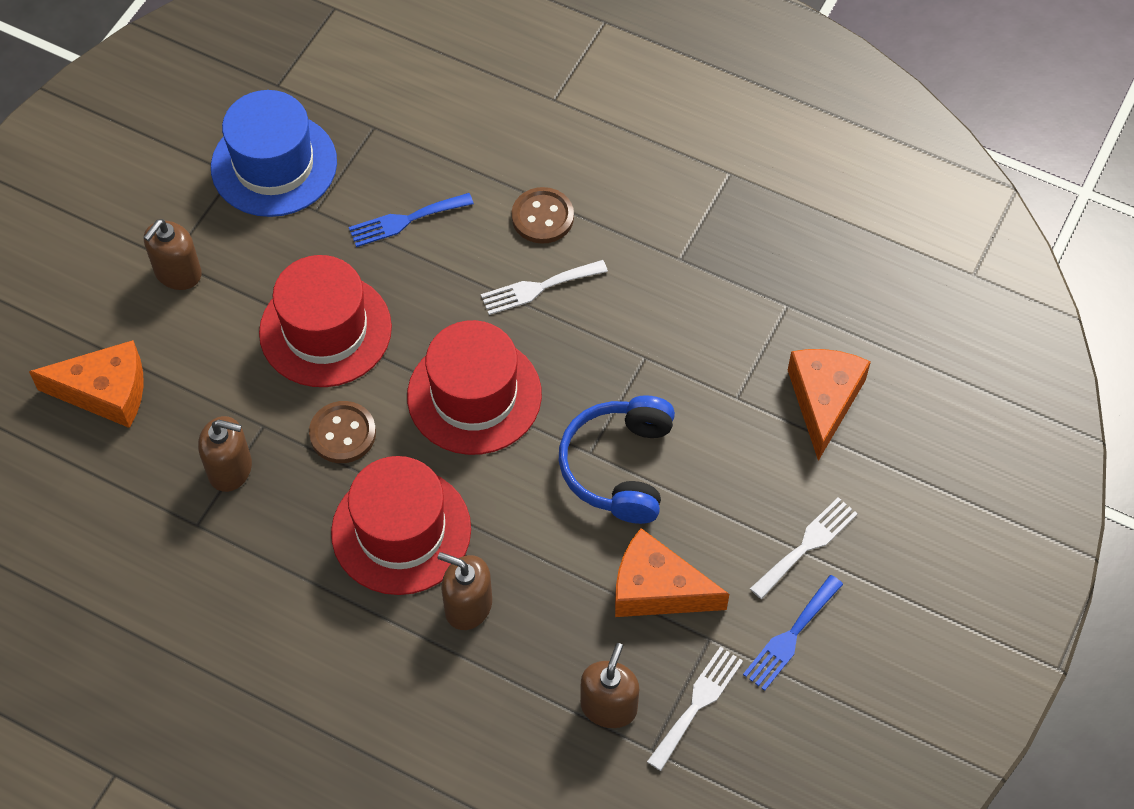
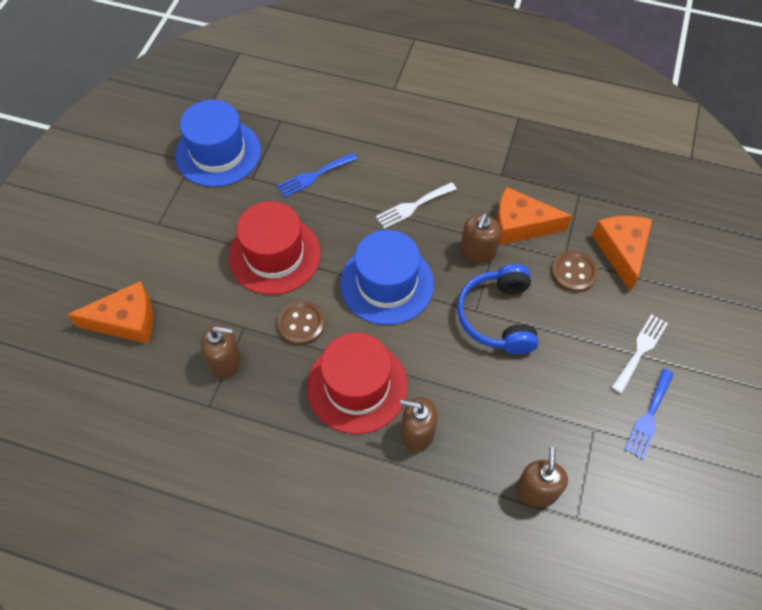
camera: 10 degrees left, 0 degrees up
(178, 273) = (164, 232): brown soap dispenser -> brown soap dispenser (478, 252)
(474, 395) = (387, 283): red hat -> blue hat
(542, 217) = (404, 161): brown button -> brown button (573, 272)
(657, 589) = (547, 398): orange cheese -> orange cheese (520, 225)
(697, 704) = (598, 477): white fork -> none

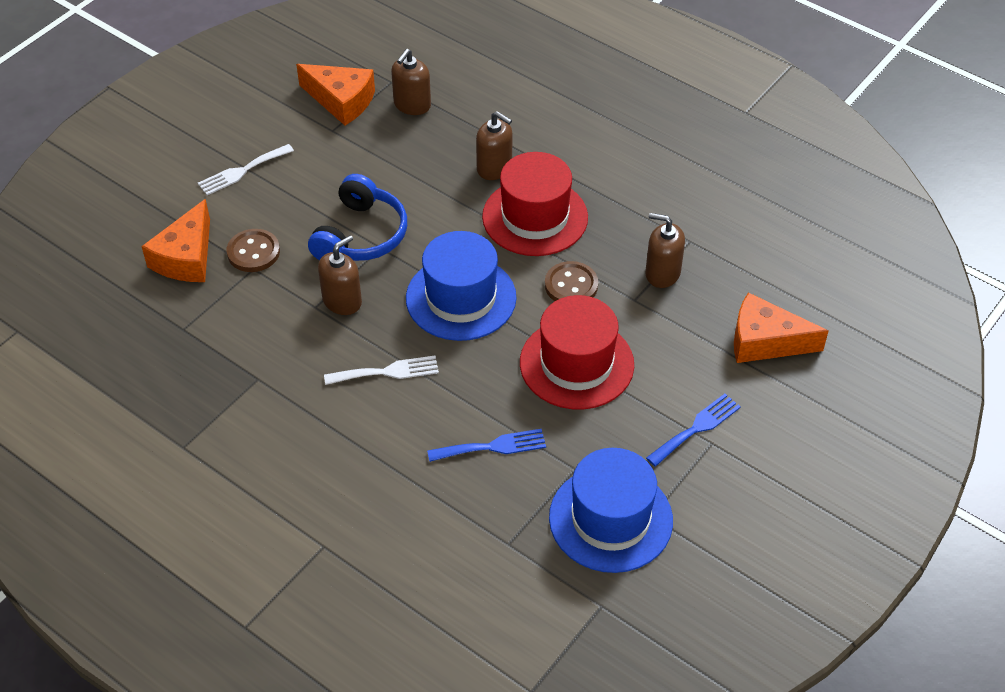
camera: 160 degrees left, 10 degrees down
(520, 225) = (275, 315): orange cheese -> orange cheese (341, 101)
(649, 416) = (276, 124): blue fork -> blue fork (696, 428)

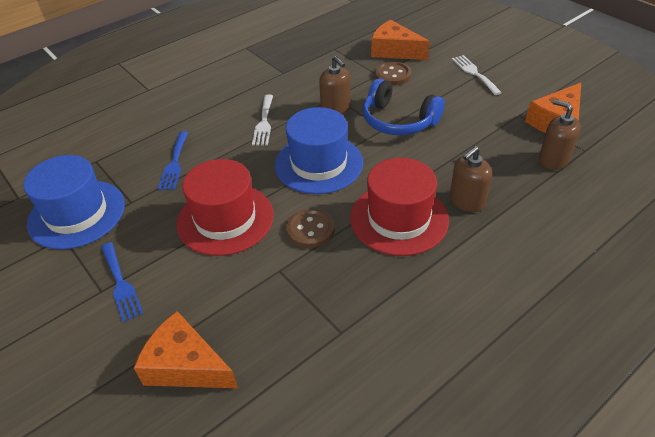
camera: 105 degrees right, 5 degrees down
(662, 273) = (304, 299): brown soap dispenser -> none
(765, 341) = (185, 365): orange cheese -> orange cheese turned 90 degrees counterclockwise

